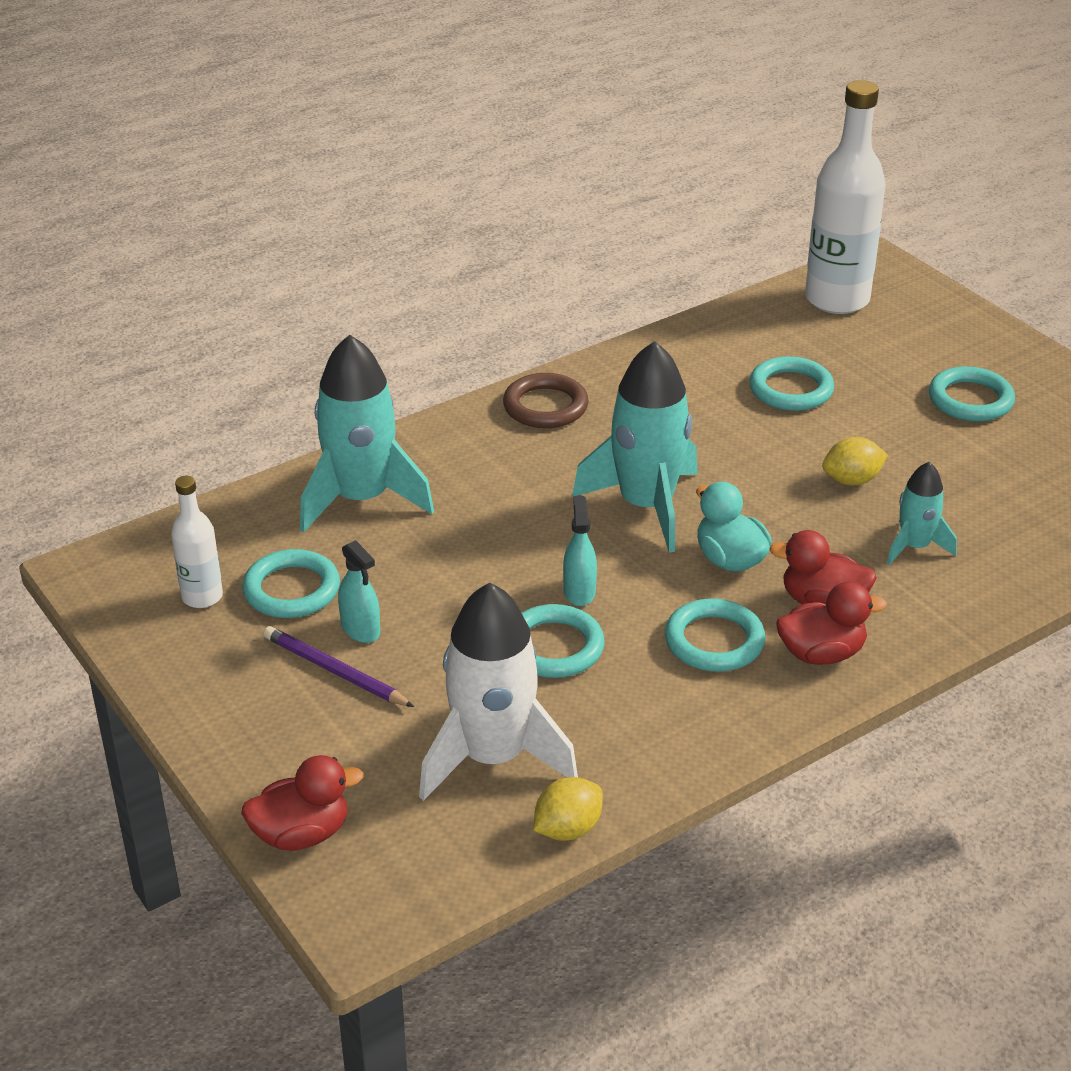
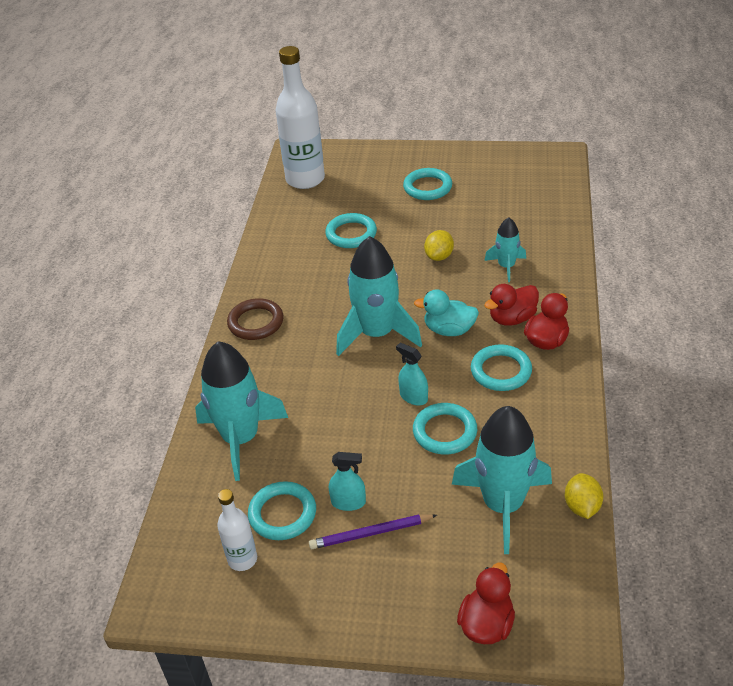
camera: 45 degrees left, 5 degrees up
(492, 757) = (503, 505): white rocket -> turquoise rocket

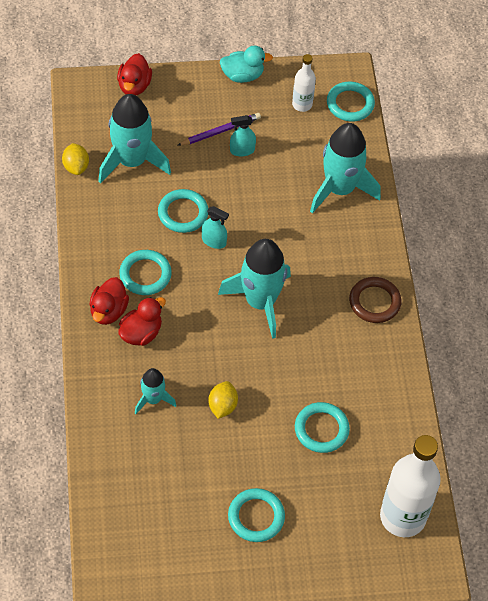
camera: 160 degrees right, 15 degrees up
(282, 514) = (286, 137): turquoise ring -> turquoise ring (350, 104)
(449, 330) = (196, 313): turquoise duck -> turquoise duck (242, 75)

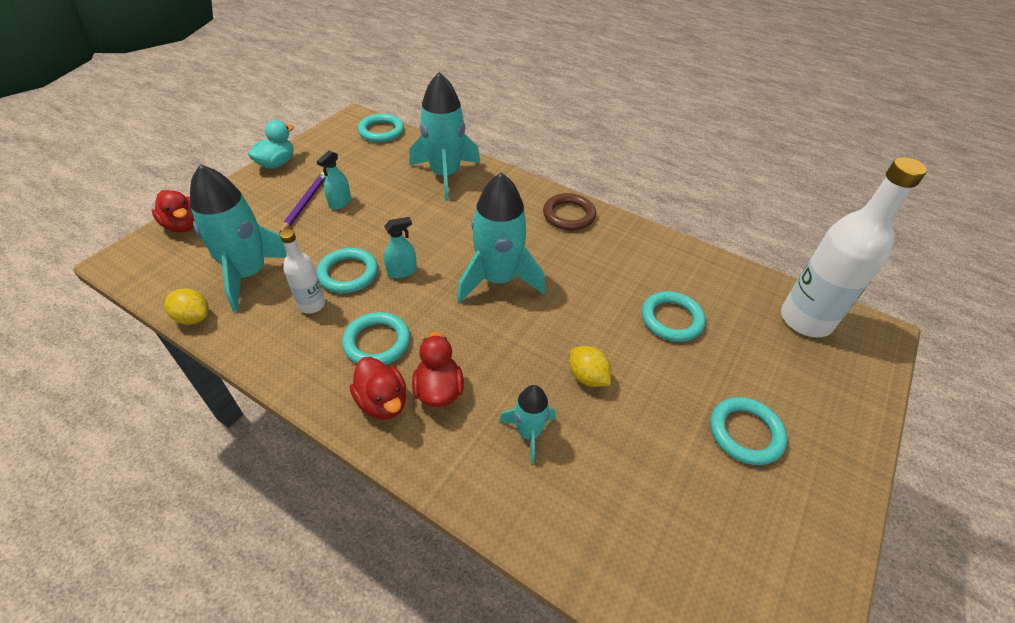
camera: 50 degrees left, 10 degrees down
(302, 104) = (347, 151): white bottle -> white bottle (312, 305)

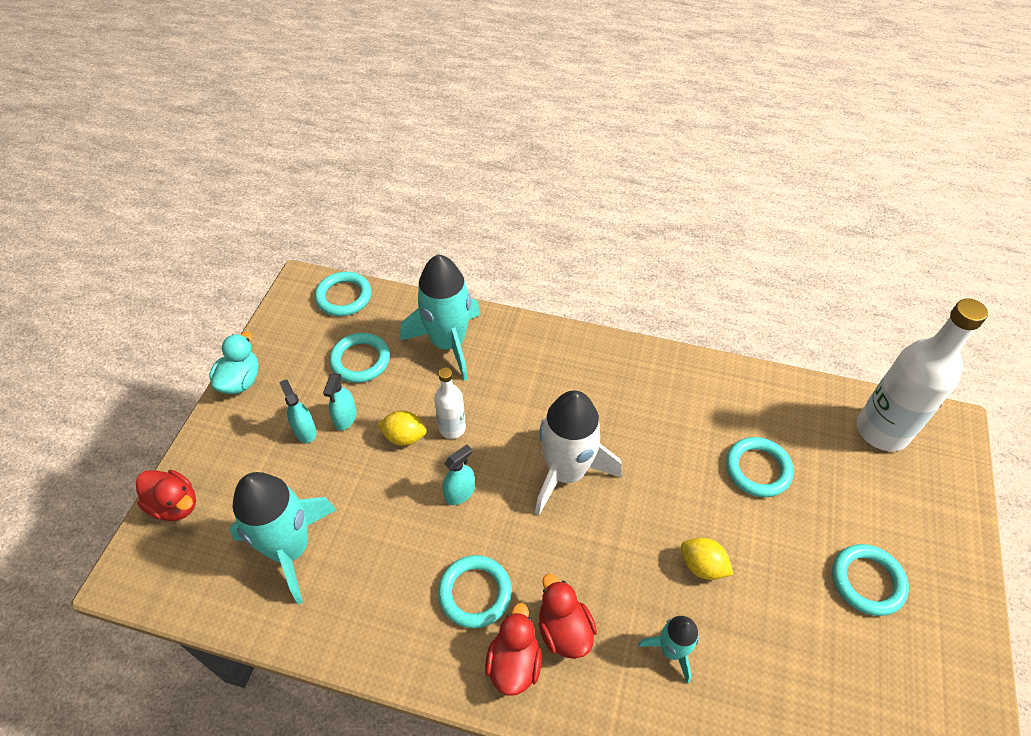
camera: 15 degrees left, 5 degrees up
(193, 318) = (257, 627): yellow lemon -> yellow lemon (404, 437)
(305, 203) = (305, 431): purple pencil -> turquoise spray bottle
(312, 305) = (381, 568): white bottle -> white bottle (452, 428)
(348, 273) = (402, 514): turquoise ring -> turquoise ring (360, 360)
(383, 402) = (514, 663): red duck -> red duck turned 120 degrees counterclockwise
(498, 279) = (566, 472): turquoise rocket -> white rocket
(568, 215) = (606, 363): brown ring -> none

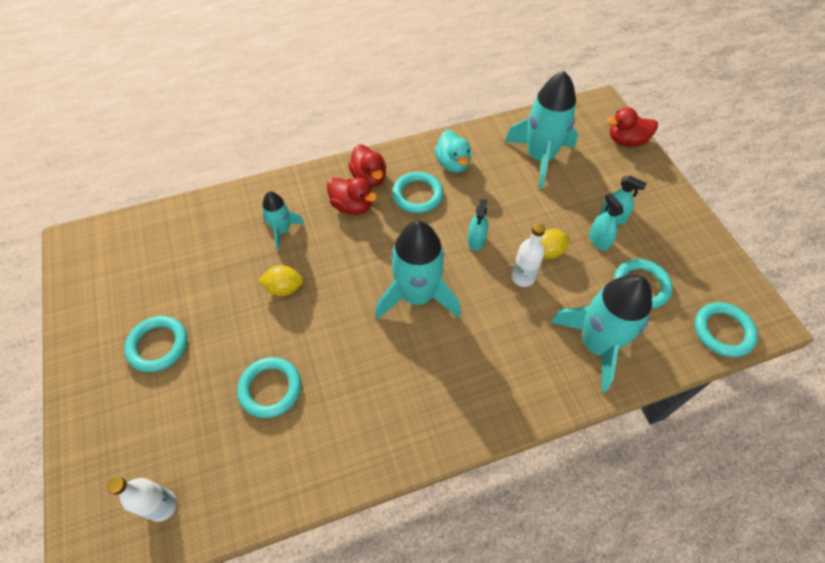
camera: 145 degrees right, 5 degrees up
(240, 381) = (694, 221): turquoise duck -> turquoise duck (453, 163)
(566, 472) = (417, 295): white rocket -> turquoise rocket
(882, 430) = (162, 506): white bottle -> white bottle, size x0.51

